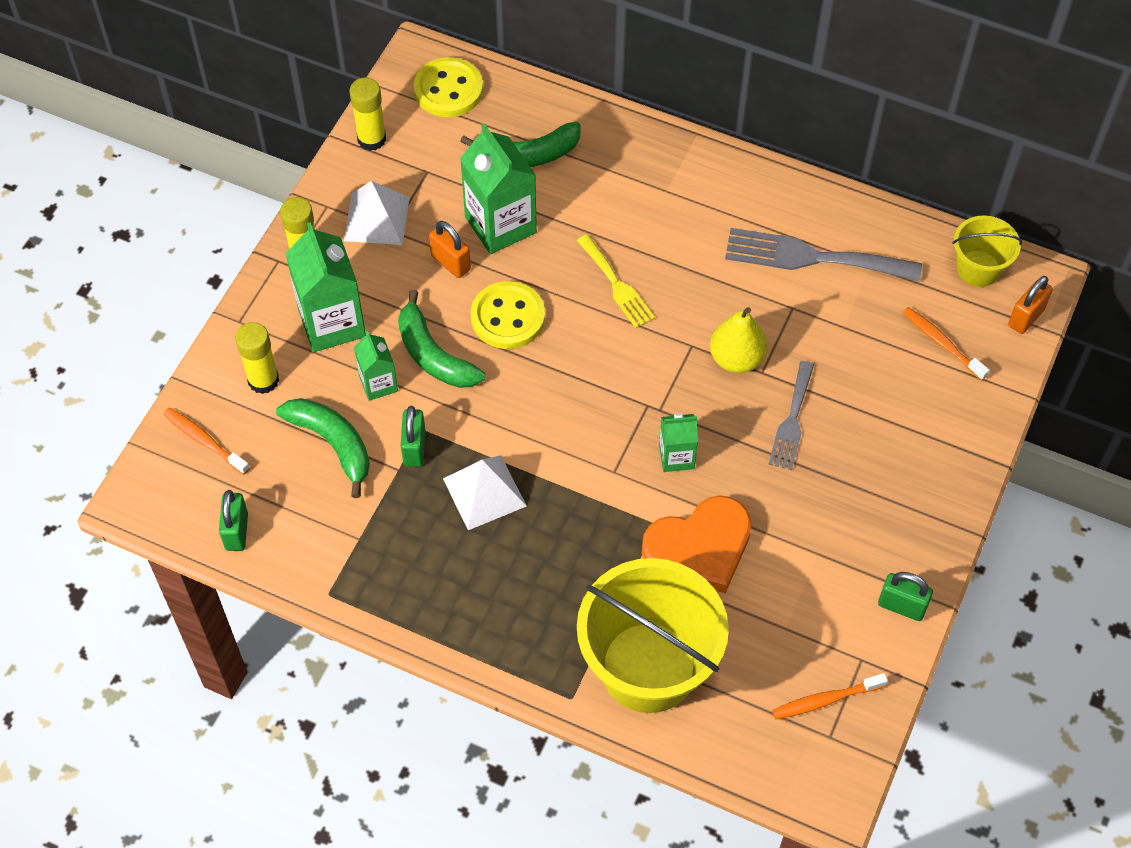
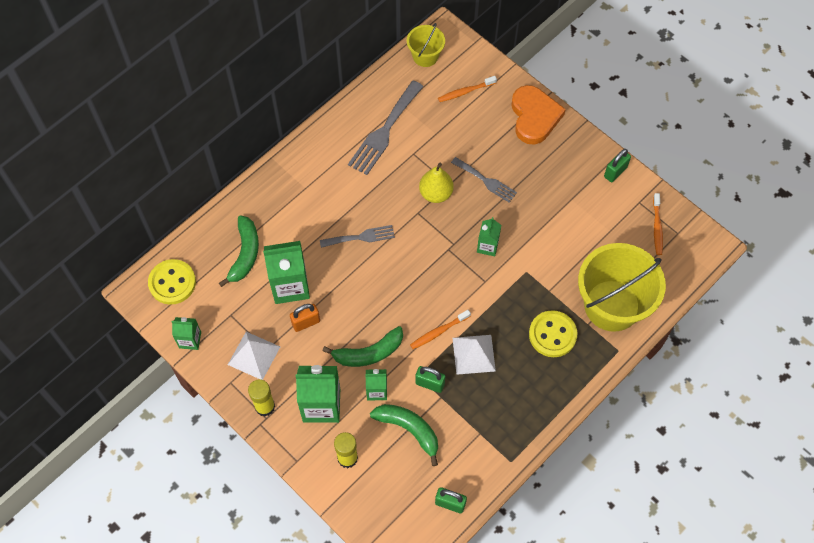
camera: 70 degrees left, 5 degrees up
(205, 441) = (378, 506): orange toothbrush -> orange toothbrush (439, 332)
(333, 444) = (409, 429): green banana -> green banana turned 60 degrees clockwise
(371, 139) = (190, 340): yellow glue stick -> green carton
(508, 317) = (359, 303): yellow button -> yellow button (552, 334)
(616, 285) = (361, 237): yellow fork -> grey fork
(699, 548) = (548, 255): orange heart -> orange heart (534, 117)
(1026, 317) = (465, 47): orange padlock -> none

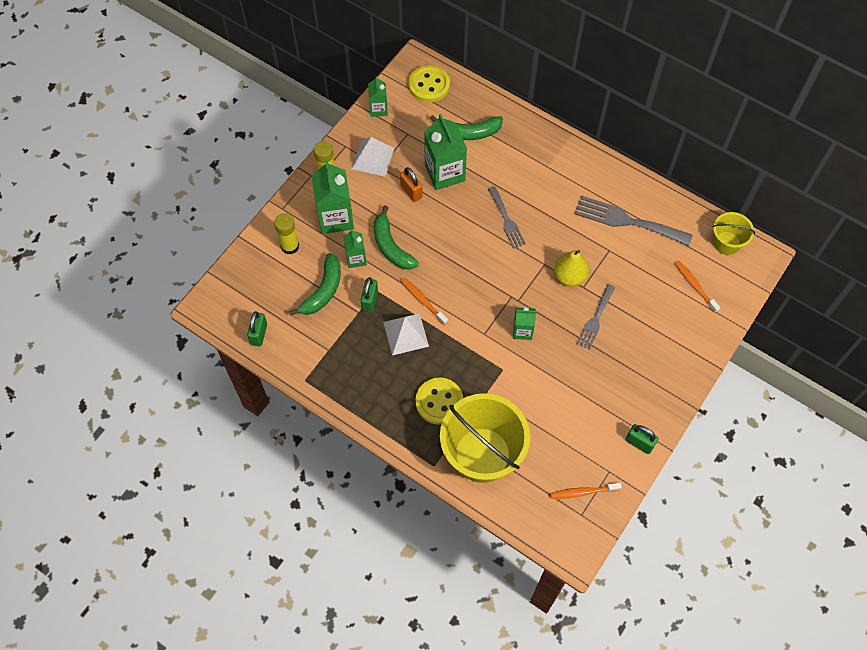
camera: 80 degrees right, 0 degrees up
(534, 117) = (684, 355): orange heart -> none

